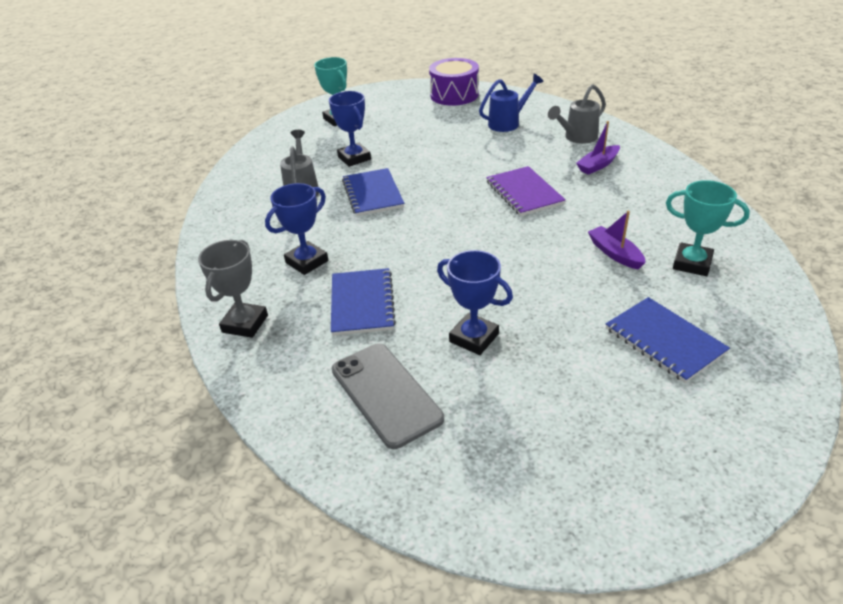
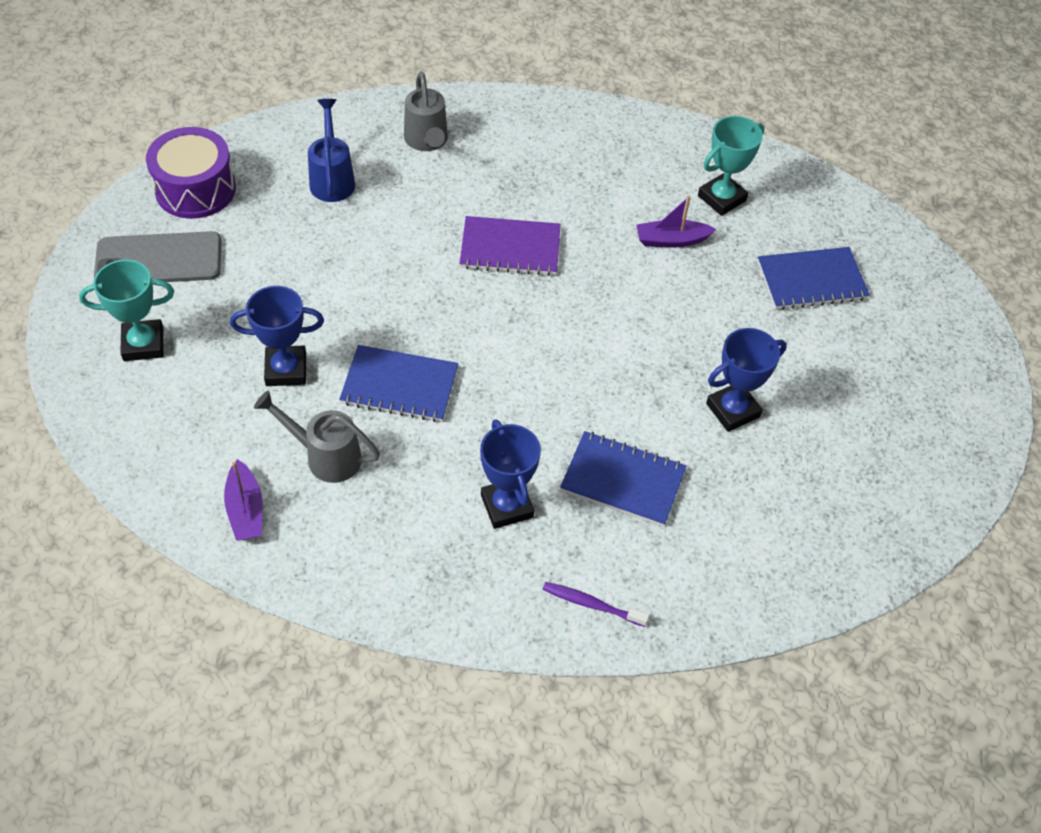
camera: 70 degrees left, 15 degrees up
(245, 324) = (592, 604): grey trophy -> purple toothbrush
(386, 394) = (773, 512): grey phone -> grey phone (159, 259)
(598, 165) = (502, 160): purple boat -> purple boat (246, 510)

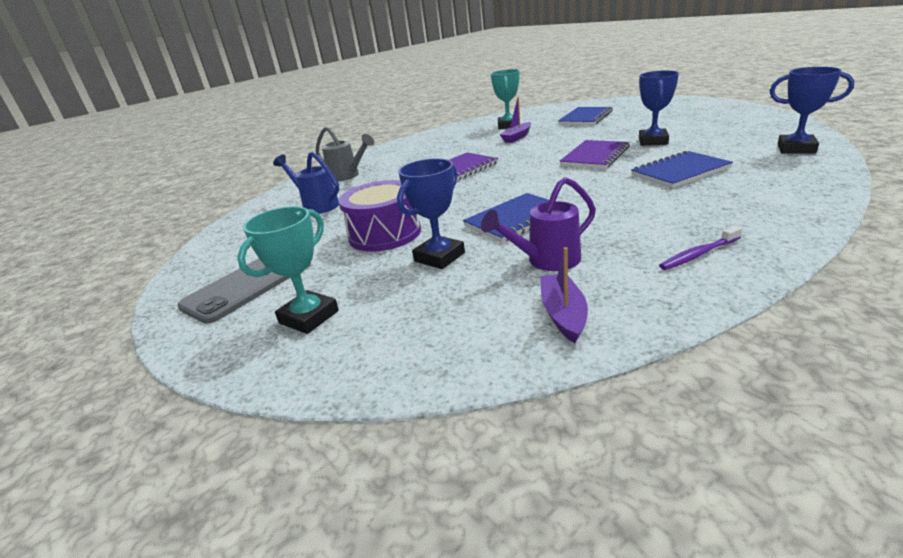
camera: 40 degrees left, 25 degrees down
(195, 189) = (226, 252): purple drum -> purple drum (385, 234)
(246, 510) = (563, 314): purple boat -> purple boat turned 120 degrees counterclockwise
(325, 456) = (546, 261): grey watering can -> purple watering can
(507, 506) = (670, 206): blue trophy -> blue trophy (796, 149)
(592, 604) = (790, 197): purple toothbrush -> purple toothbrush (698, 254)
(635, 370) = (595, 156): none -> purple notebook

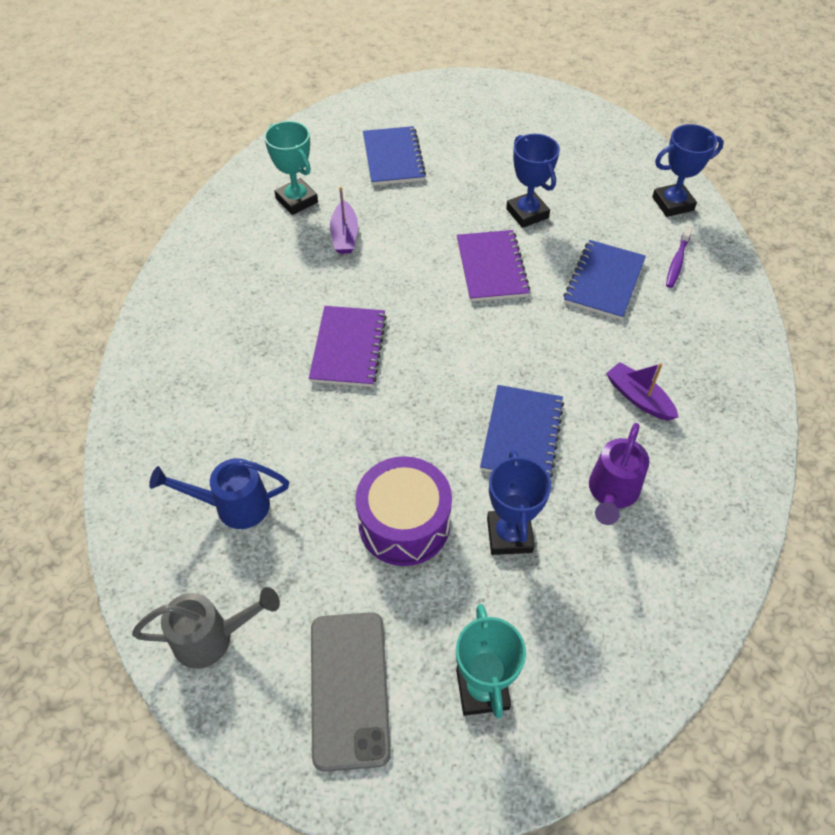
camera: 45 degrees left, 25 degrees up
(347, 176) = (187, 416): grey watering can -> grey watering can (212, 638)
(563, 314) = (684, 559): purple boat -> purple boat (638, 398)
(698, 254) = (715, 428): purple toothbrush -> purple toothbrush (677, 261)

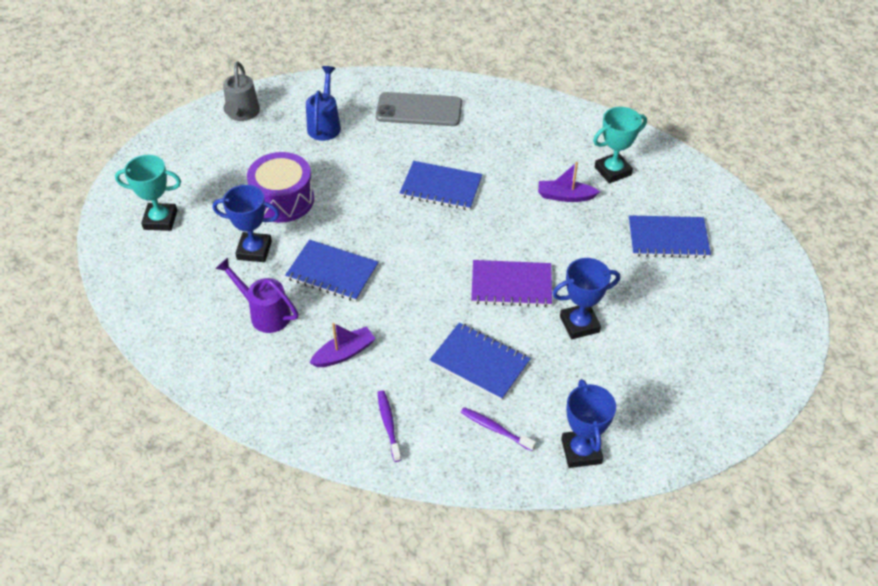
camera: 100 degrees right, 5 degrees down
(348, 348) = (441, 187): purple notebook -> blue notebook
(349, 689) = (188, 165): grey phone -> grey phone (419, 110)
(711, 342) = (388, 425): none -> purple toothbrush

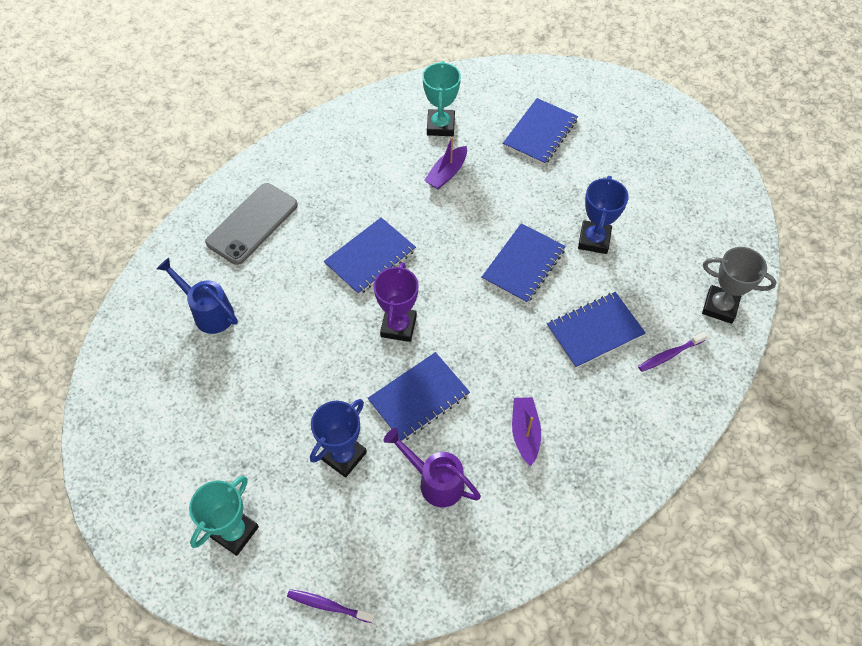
camera: 60 degrees left, 10 degrees up
(242, 114) = (128, 382): grey watering can -> none
(265, 313) = (435, 481): purple watering can -> purple watering can turned 60 degrees clockwise
(283, 200) = (290, 398): purple drum -> none
(388, 425) = (625, 433): purple toothbrush -> purple toothbrush (328, 605)
(389, 232) = (398, 326): none -> purple trophy
(511, 285) = (523, 264): purple notebook -> blue notebook
(581, 451) = (720, 307): blue trophy -> grey trophy

